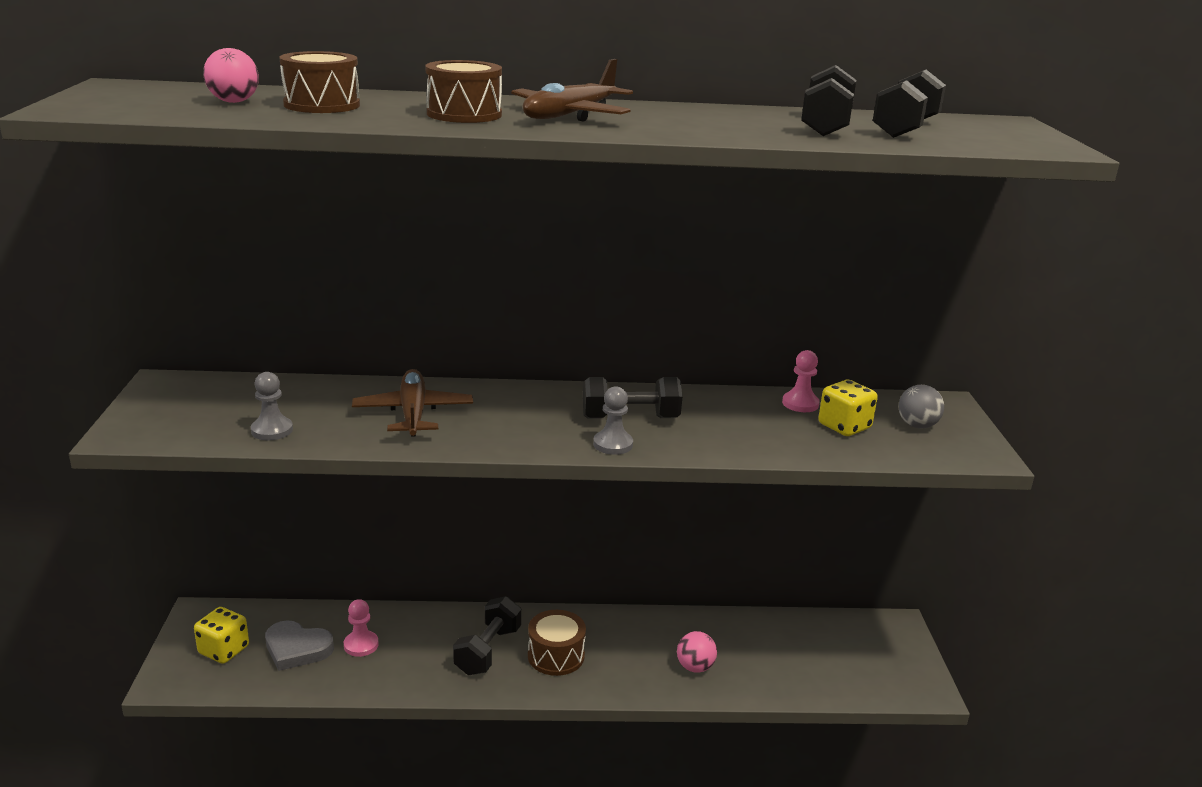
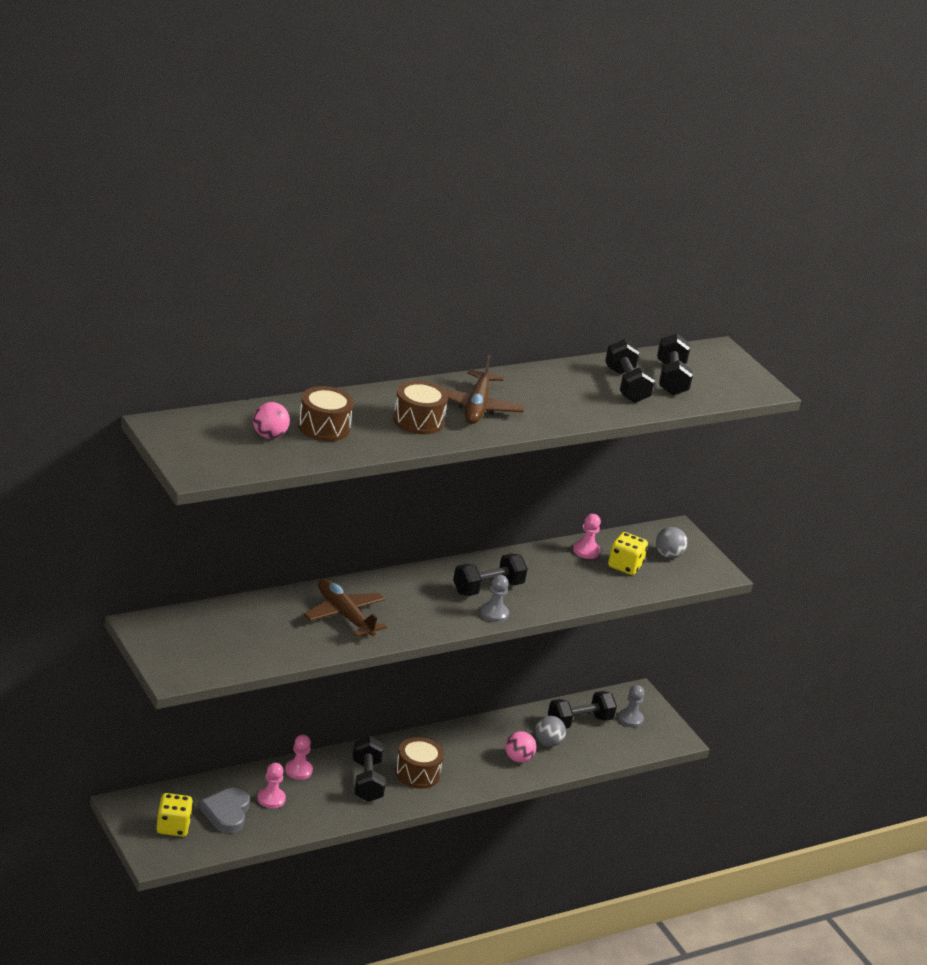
camera: 30 degrees left, 5 degrees up
(272, 430) = (268, 651): grey pawn -> grey pawn (630, 719)
(297, 649) = (226, 813): grey heart -> grey heart turned 105 degrees clockwise
(420, 621) = (298, 770): none -> pink pawn
(745, 656) = (547, 743): none -> grey ball
(802, 641) = (579, 722): none -> black dumbbell

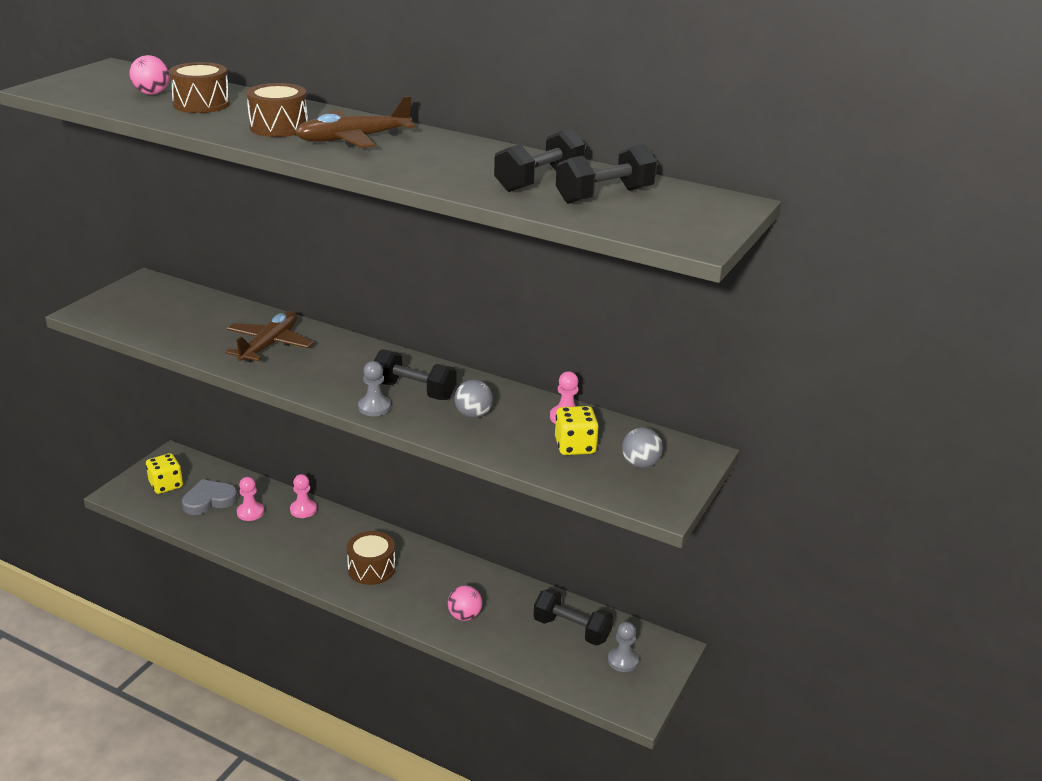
camera: 60 degrees right, 0 degrees up
(366, 781) = (328, 547): black dumbbell -> none
(547, 743) = (512, 623): grey ball -> grey ball (473, 415)

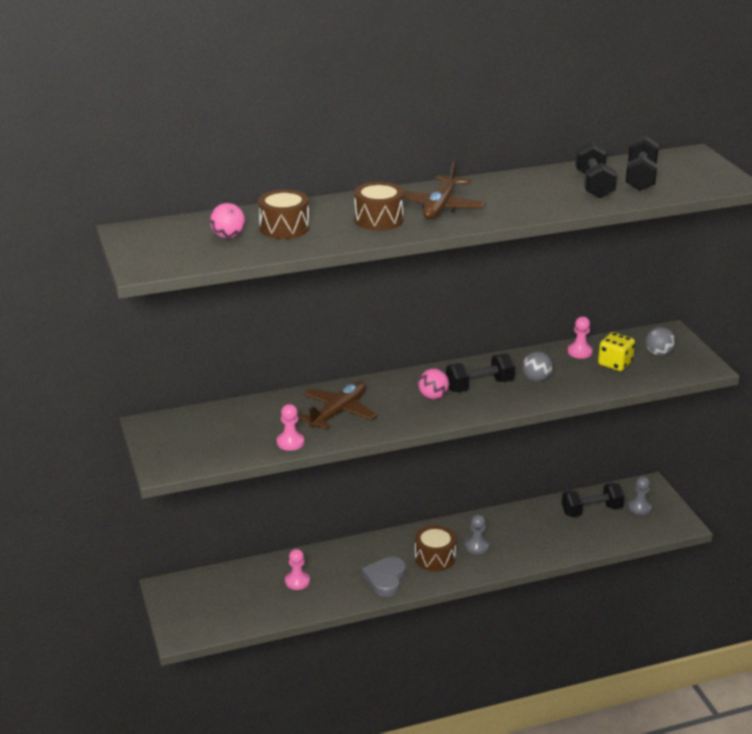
camera: 45 degrees left, 0 degrees up
(166, 485) = (203, 607): yellow dice -> none
(209, 500) = (254, 594): grey heart -> grey heart (385, 579)
(269, 345) = (338, 412): brown plane -> brown plane turned 60 degrees clockwise
(303, 510) = (327, 556): pink pawn -> pink pawn (290, 442)
(374, 407) = (481, 407): grey pawn -> grey pawn (476, 546)
(464, 616) = (530, 544): pink ball -> pink ball (433, 396)

